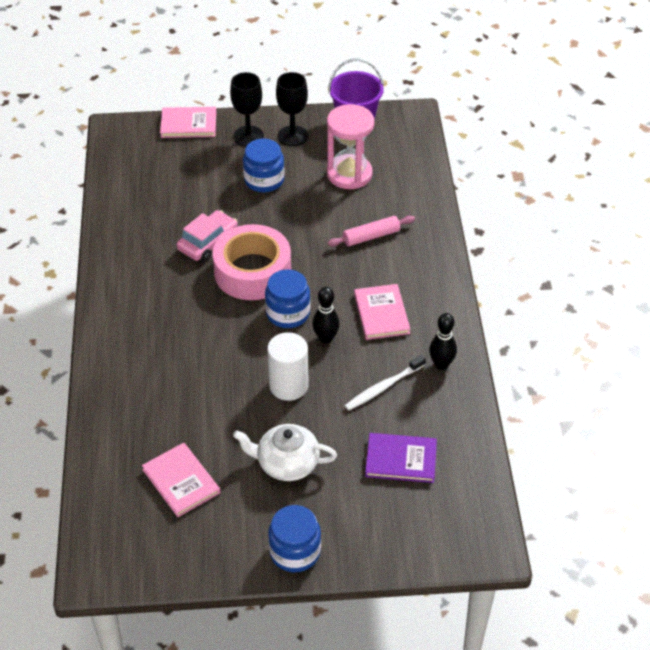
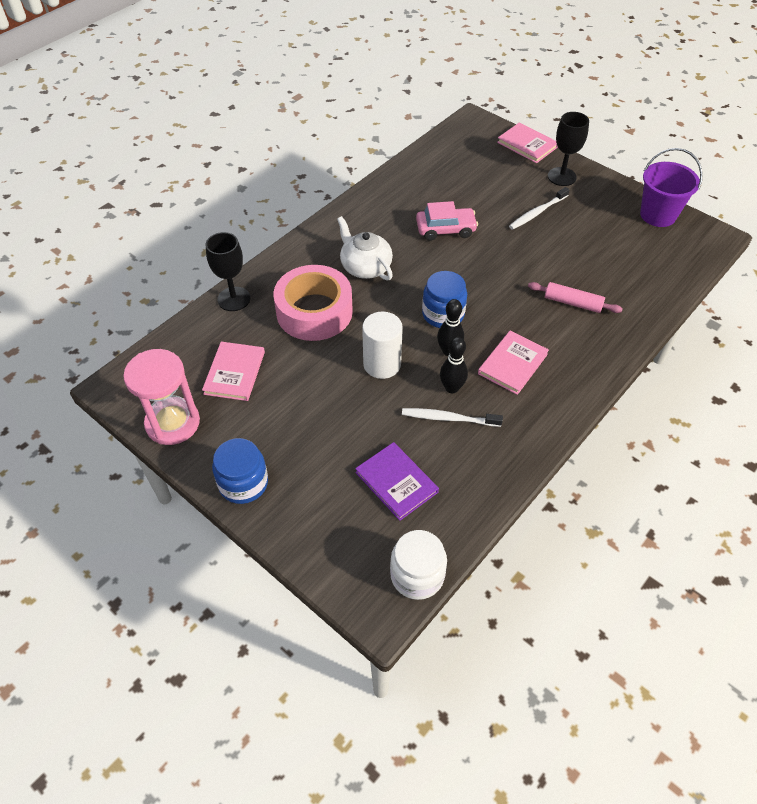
camera: 45 degrees right, 5 degrees up
(252, 271) = (453, 268): pink tape -> pink tape (314, 312)
(264, 180) = (537, 213): blue jar -> white toothbrush
(286, 463) = (314, 417): white teapot -> white teapot (365, 267)
(292, 136) = (596, 195): black goblet -> black goblet (234, 299)
(349, 174) = (609, 248): pink hourglass -> pink hourglass (173, 423)
(441, 364) = (515, 436): black bowling pin -> black bowling pin (452, 388)
(485, 507) = (417, 575): none -> white jar

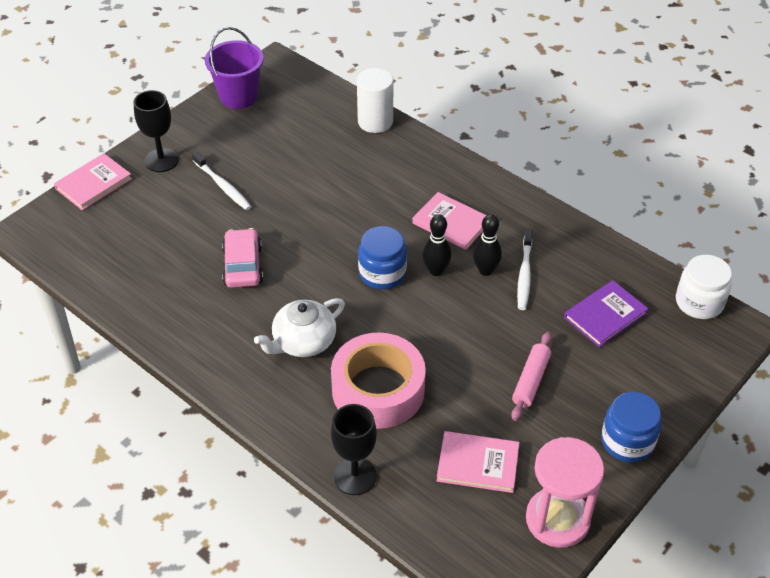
camera: 90 degrees left, 5 degrees down
(382, 364) = (457, 326): white cylinder -> white cylinder (375, 122)
(572, 303) = (366, 172): pink rolling pin -> pink rolling pin (530, 381)

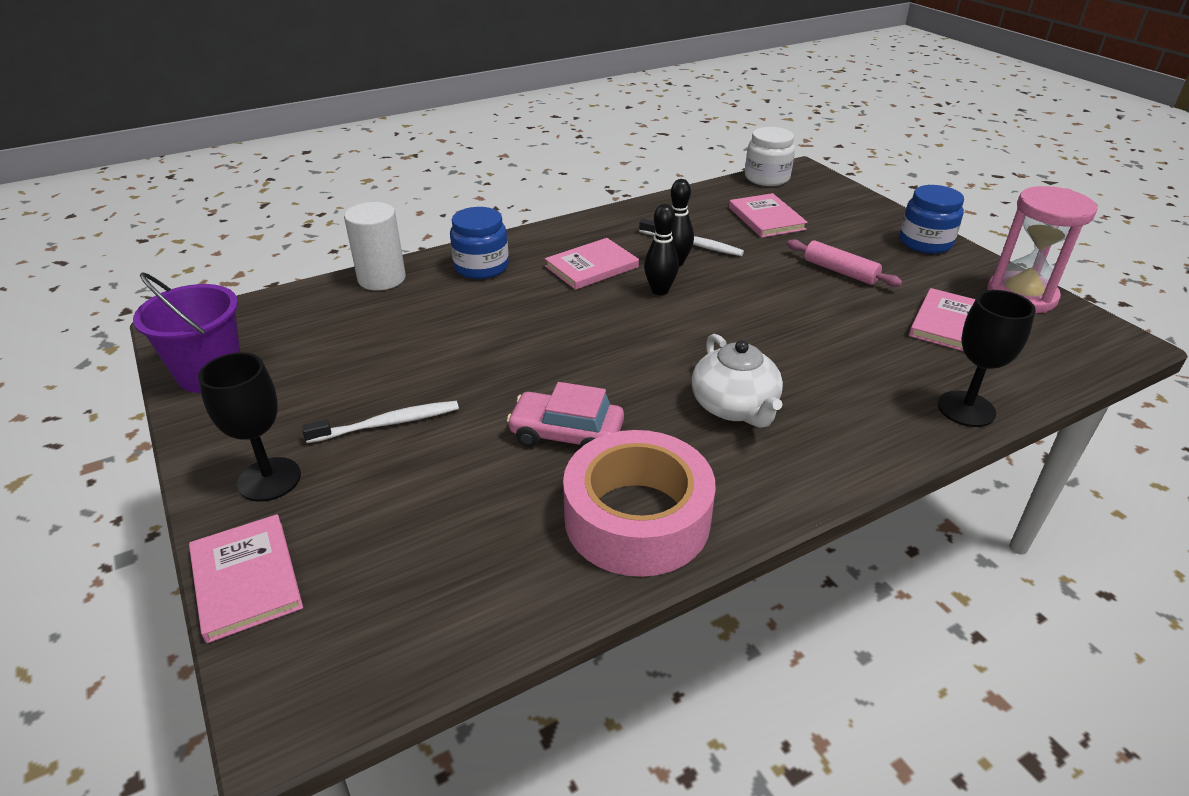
camera: 70 degrees left, 10 degrees down
(378, 390) = (831, 365): pink tape -> pink tape (637, 518)
(382, 273) = (645, 325): blue jar -> blue jar (481, 267)
(605, 315) = (766, 218): purple book -> pink book

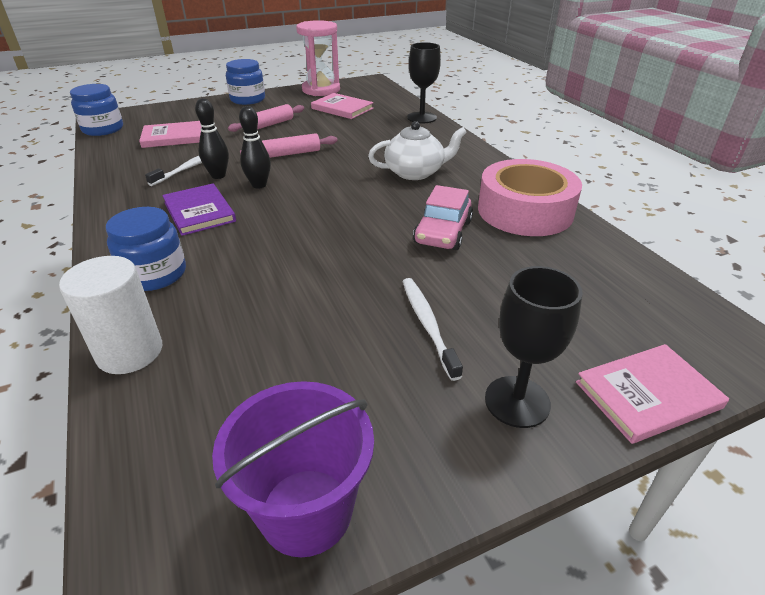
camera: 85 degrees left, 0 degrees up
(591, 267) = (199, 212): pink book -> purple book
(754, 300) = (290, 154): none -> pink rolling pin
(767, 178) = (103, 129): white jar -> blue jar

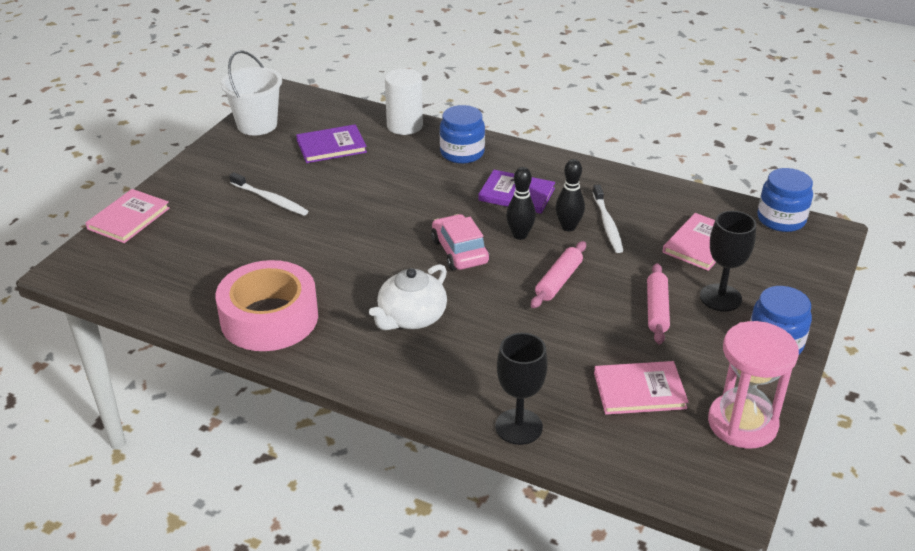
camera: 140 degrees right, 0 degrees up
(261, 371) = (331, 146): none -> purple book
(306, 511) = (257, 125): purple bucket -> white bucket
(443, 232) = (319, 263): pink car -> pink car (459, 251)
(517, 401) = (196, 188): black goblet -> black goblet (720, 298)

